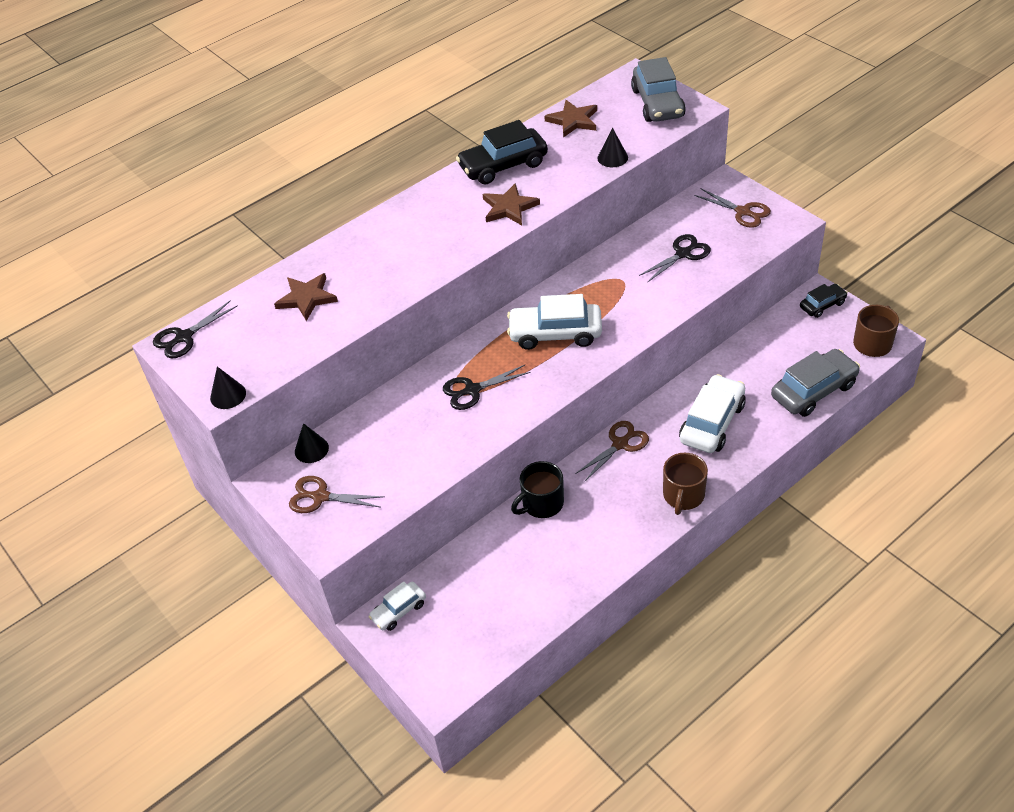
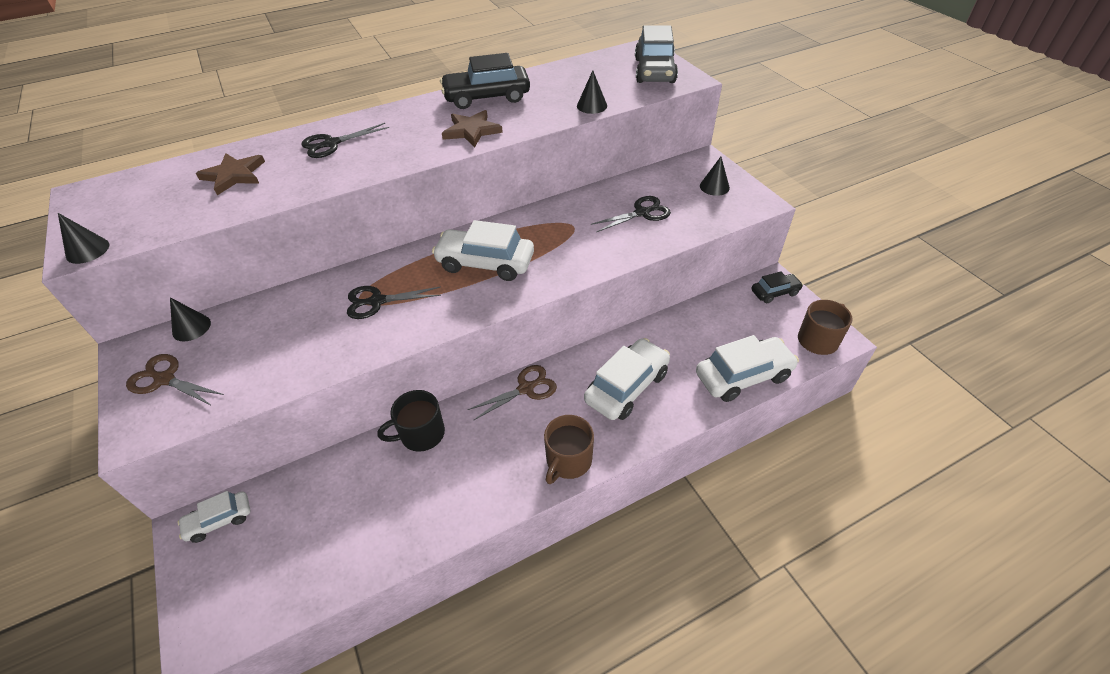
camera: 10 degrees right, 0 degrees up
(184, 337) = (99, 189): black scissors -> black scissors (331, 144)
(573, 120) = (570, 73): brown star -> none
(743, 212) = (714, 186): brown scissors -> black cone
(813, 390) = (743, 376): grey car -> white car

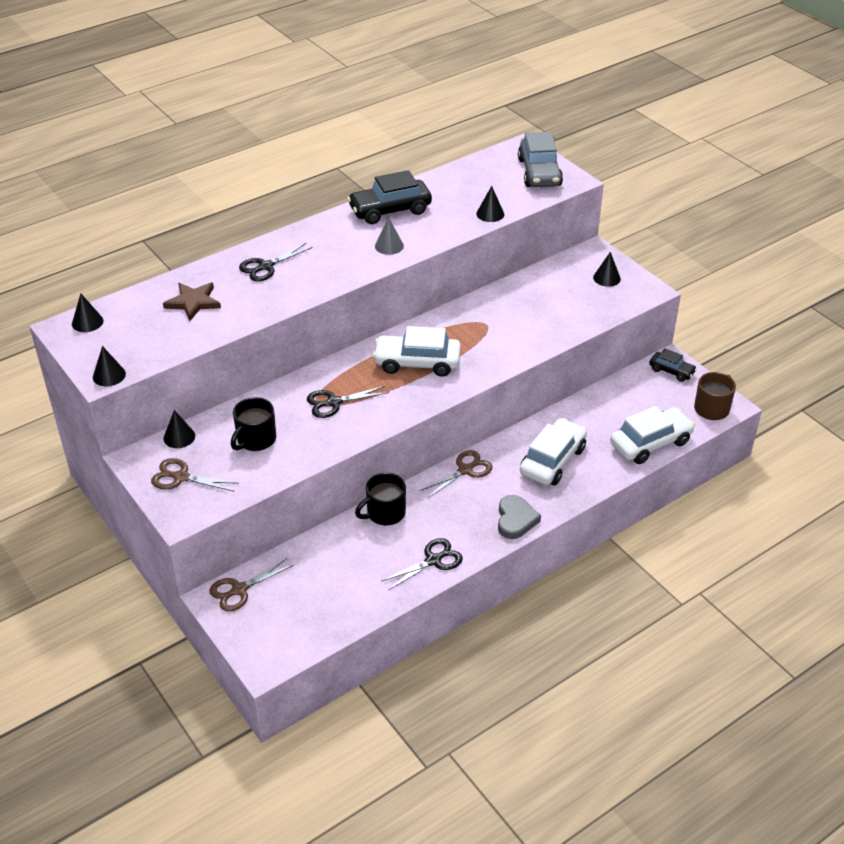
camera: 10 degrees left, 5 degrees down
(110, 189) = (87, 322): none -> black cone
(219, 520) = (239, 590): white car -> brown scissors
(271, 339) = (255, 439): none -> black mug
(472, 131) = (389, 246): brown star -> grey cone
(568, 460) = (515, 519): brown mug -> grey heart
(642, 213) = (545, 307): black scissors -> black scissors (433, 560)
(774, 292) = (671, 371): black car -> black car turned 60 degrees clockwise

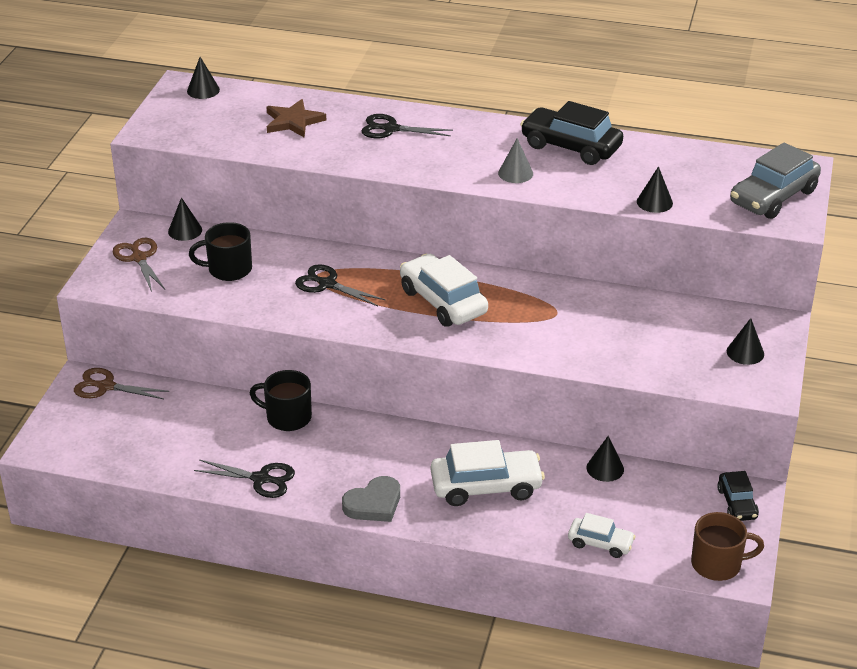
camera: 50 degrees right, 5 degrees down
(109, 375) = (152, 134): black cone -> black cone (605, 468)
(465, 470) = (402, 436): brown scissors -> none
(650, 443) = (600, 543): white car -> white car, size x0.57

